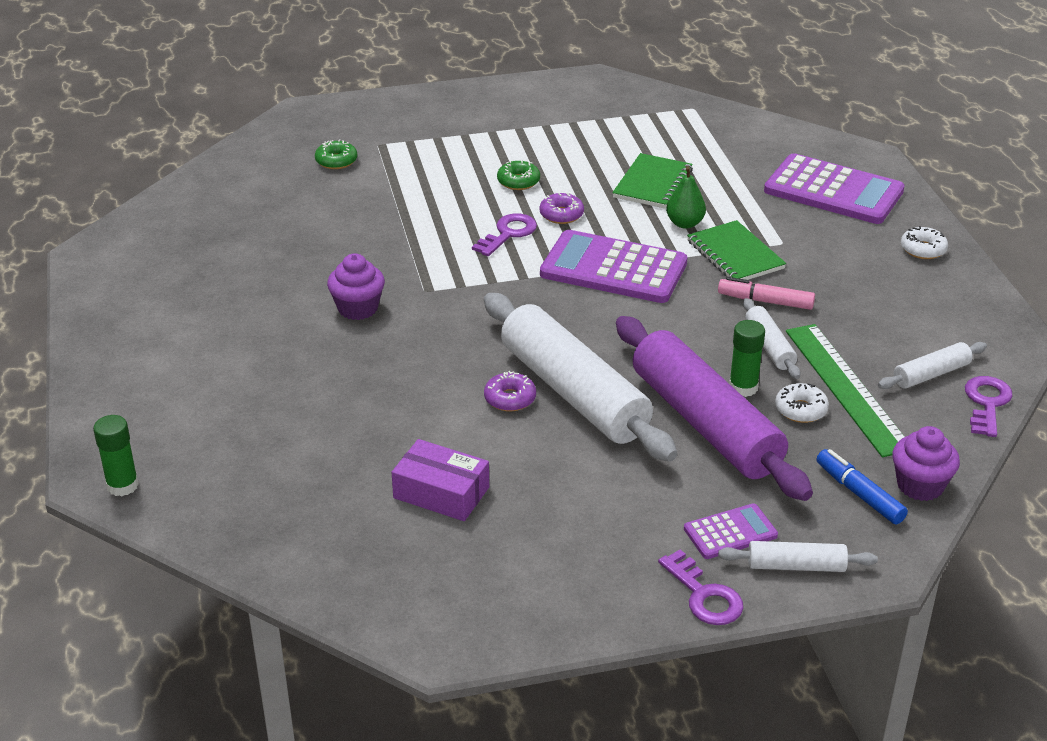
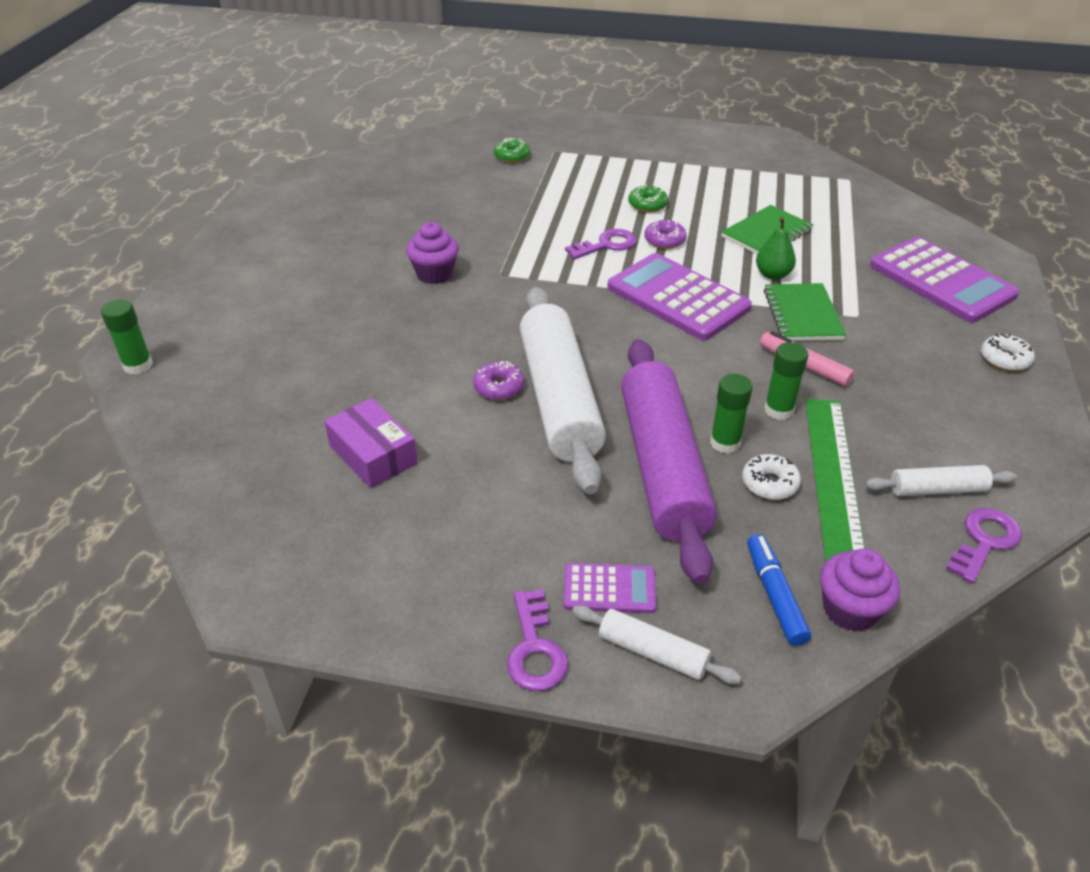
camera: 25 degrees right, 5 degrees up
(769, 346) = (779, 410): white rolling pin -> green glue stick

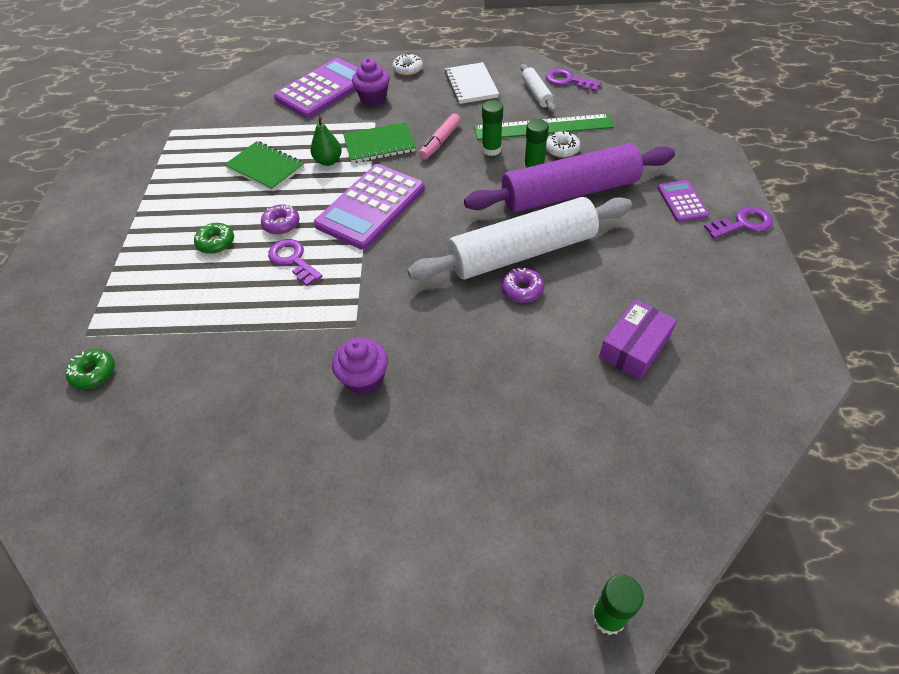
camera: 100 degrees left, 10 degrees up
(653, 652) = (713, 180): white rolling pin -> none
(775, 595) = (646, 143): blue marker -> none
(849, 609) = (640, 119): purple cupcake -> purple cupcake (373, 98)
(961, 418) = (471, 85): none -> white notebook

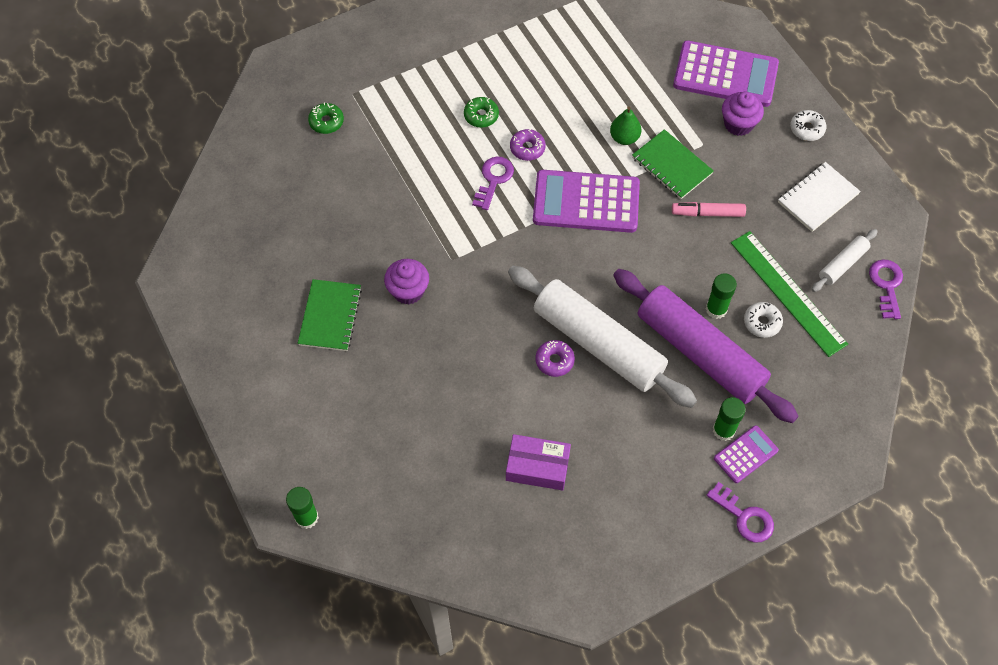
camera: 60 degrees right, 10 degrees up
(265, 168) = (586, 96): green notebook -> green notebook (330, 316)
(491, 149) = (723, 261): green glue stick -> green glue stick (723, 430)

